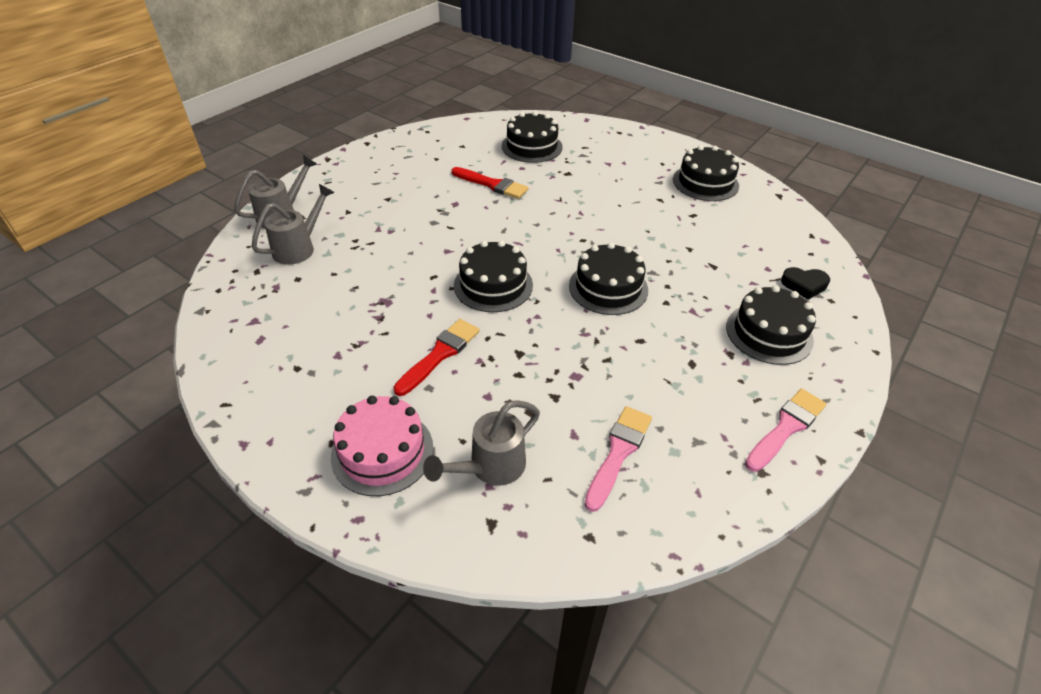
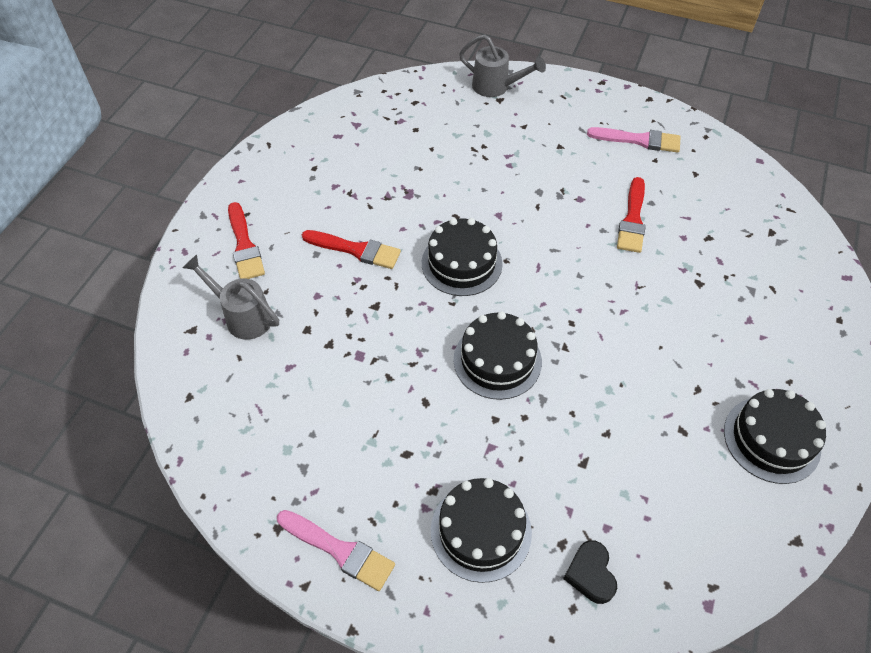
camera: 75 degrees right, 10 degrees up
(299, 248) = (455, 115): grey watering can -> none
(382, 452) = (244, 245): pink cake -> red brush
(532, 146) = (737, 235): black cake -> none
(618, 453) = (276, 404): pink brush -> pink brush (639, 140)

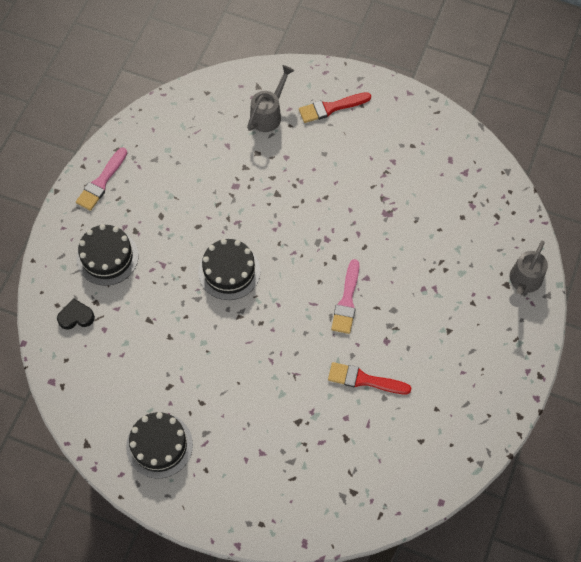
camera: 90 degrees right, 10 degrees up
(355, 250) = (328, 179): red brush -> none
(461, 263) = (316, 250): black cake -> none
(639, 140) = (461, 398): pink brush -> pink brush (347, 301)

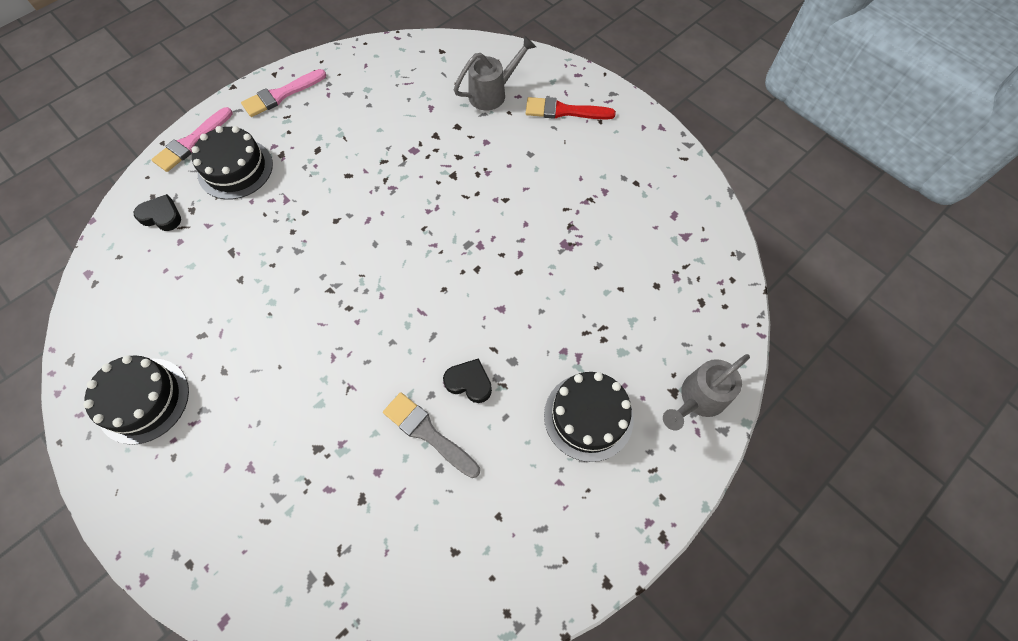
camera: 25 degrees right, 0 degrees up
(229, 271) = (350, 235): black cake -> black cake (588, 416)
(347, 301) = (462, 325): pink brush -> pink brush (191, 142)
(364, 380) = (428, 433): red brush -> grey brush
(372, 336) = (469, 382): none -> black heart

